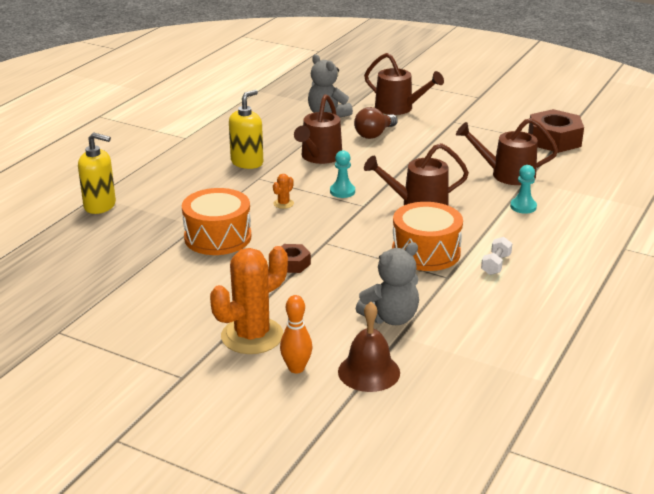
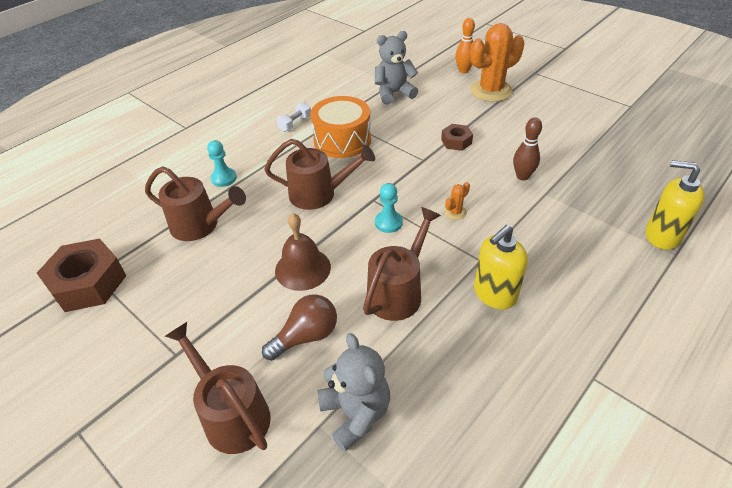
camera: 165 degrees left, 15 degrees up
(218, 237) = (522, 176): orange drum -> brown bowling pin
(369, 372) = (420, 65): brown bell -> brown bell (302, 268)

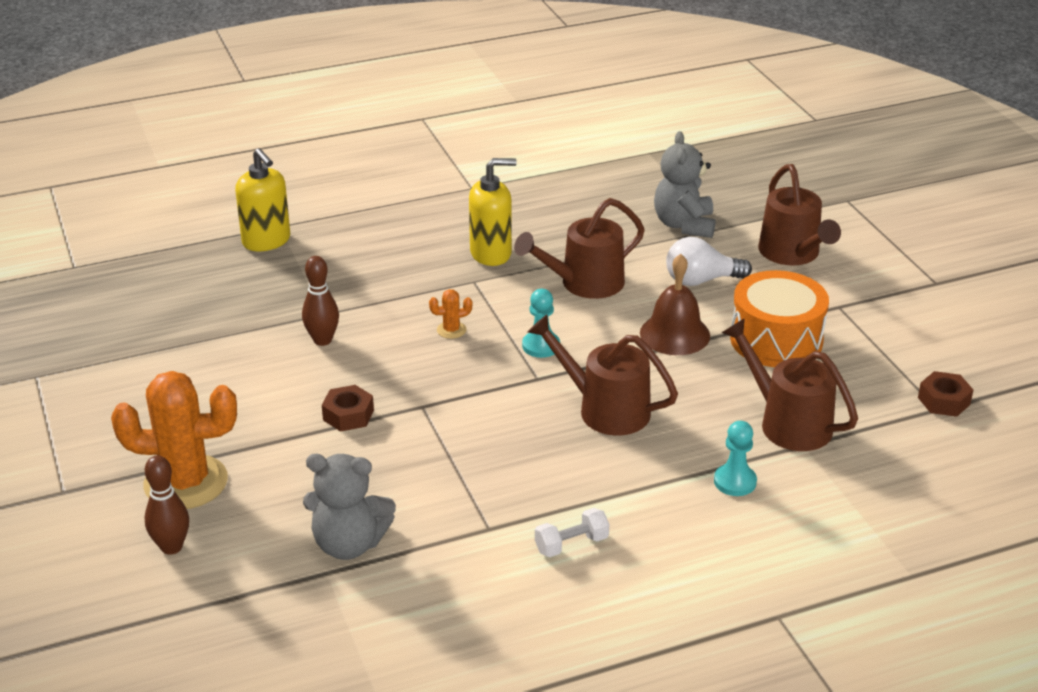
camera: 155 degrees left, 10 degrees down
(88, 283) = (944, 401): brown nut -> brown nut, size x0.53
(306, 336) = (701, 280): brown light bulb -> white light bulb
(342, 140) = (514, 481): orange drum -> orange drum (776, 340)
(463, 71) = (171, 547): orange bowling pin -> brown bowling pin

